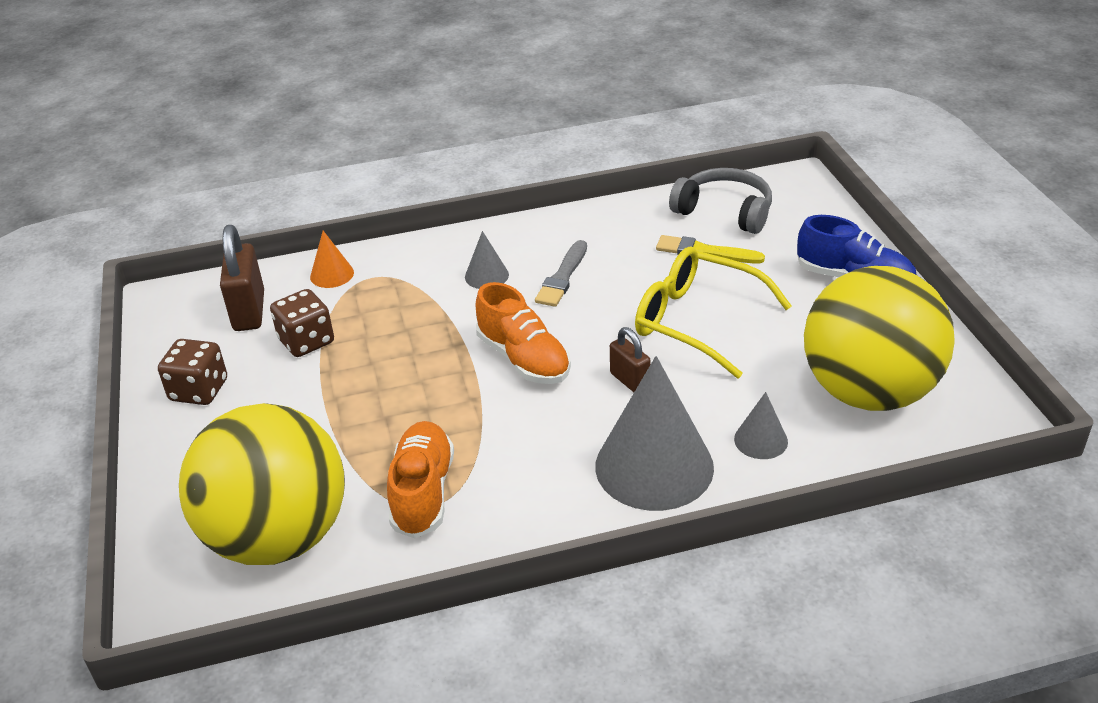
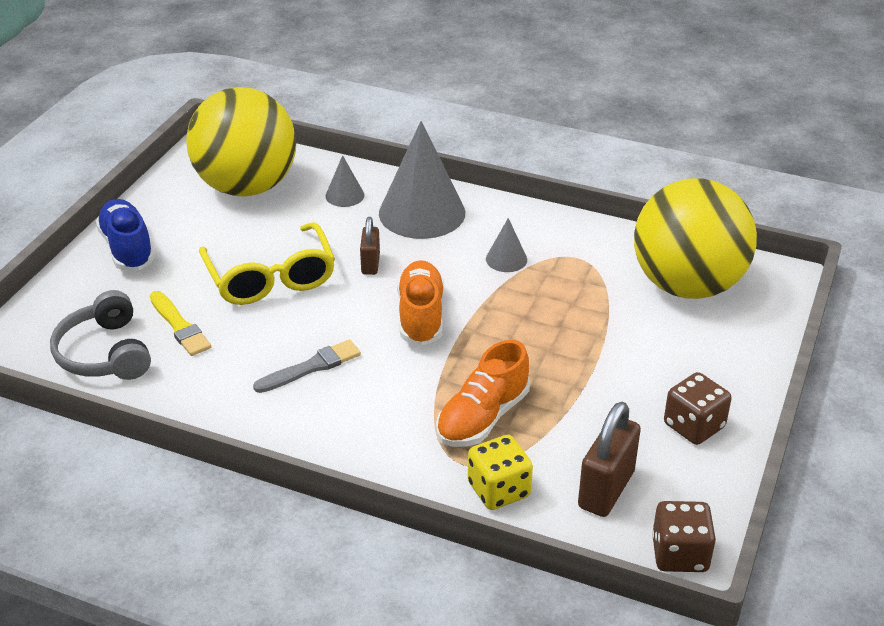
camera: 145 degrees left, 0 degrees up
(306, 341) = (574, 425): brown dice -> brown dice (679, 554)
(332, 274) = (499, 490): orange cone -> yellow dice
(423, 492) = (574, 266): orange shoe -> orange shoe (482, 418)
(486, 275) = (367, 405): grey cone -> grey cone (506, 259)

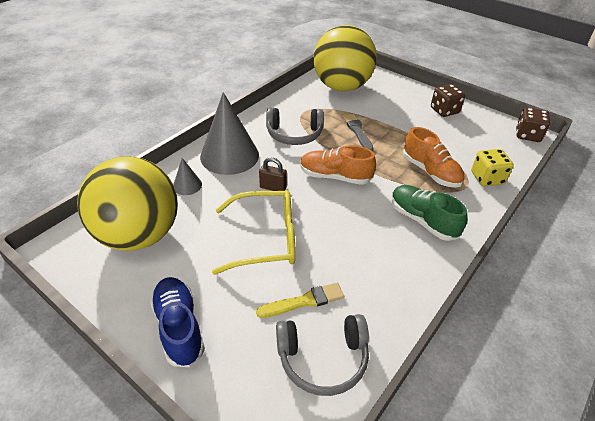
camera: 75 degrees left, 5 degrees up
(127, 248) = (179, 327): blue shoe -> blue shoe turned 75 degrees clockwise
(311, 367) = (371, 234): grey brush -> grey brush (357, 131)
(358, 416) = (422, 220): none -> green shoe
(506, 259) = (294, 134): grey cone -> grey headphones
(606, 489) = (486, 145): brown padlock -> none

